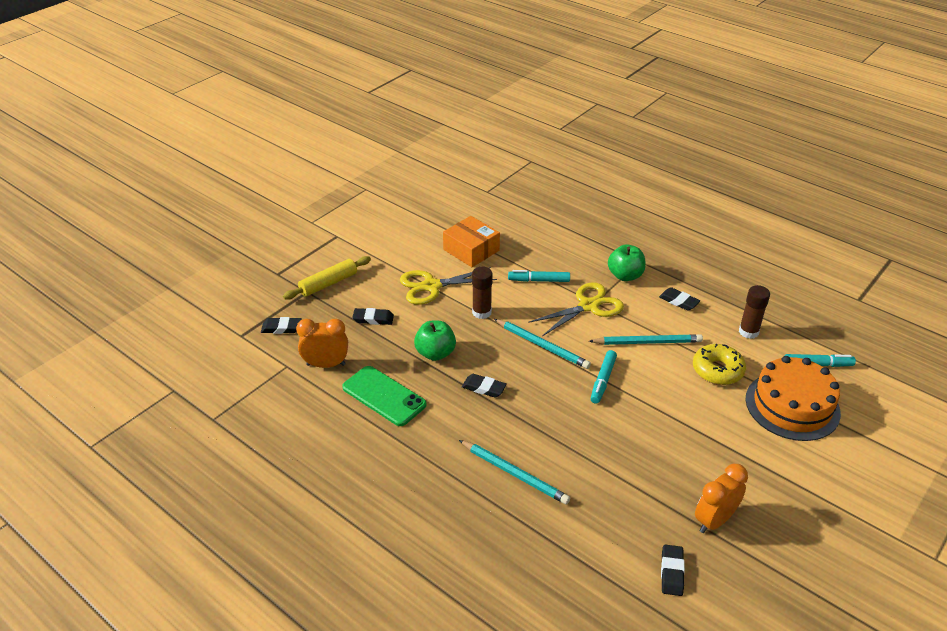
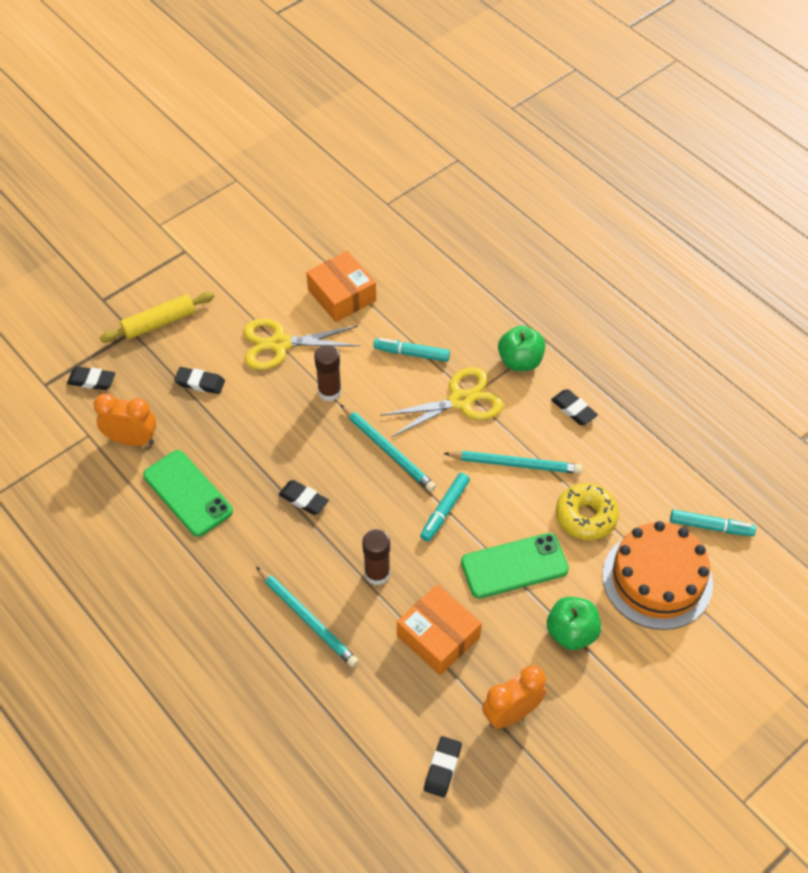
camera: 10 degrees right, 15 degrees up
(435, 353) = (260, 442): green apple -> green apple (571, 633)
(630, 471) = (438, 636): none -> orange box
(674, 412) = (514, 566): none -> green phone
(748, 332) = (644, 467): brown glue stick -> brown glue stick (377, 573)

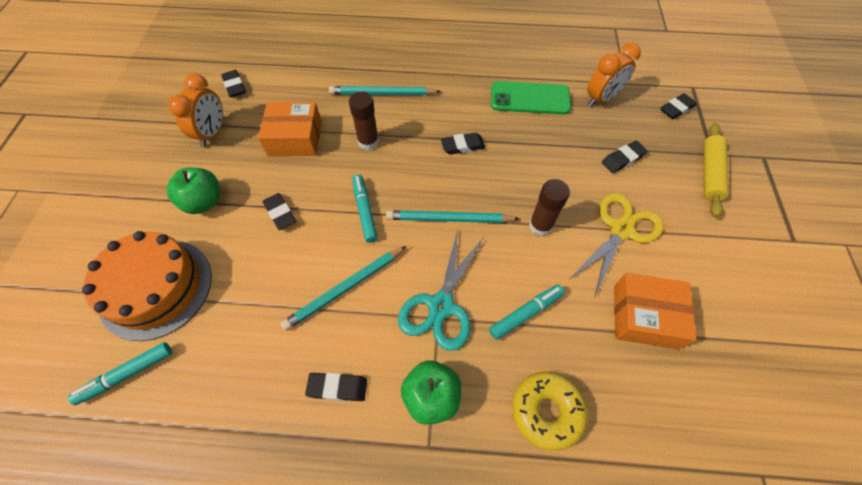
camera: 135 degrees right, 5 degrees up
(460, 400) = (441, 306): yellow scissors -> turquoise scissors
(514, 566) = (280, 213): green phone -> black eraser
(585, 517) = (251, 292): yellow donut -> yellow donut (546, 411)

